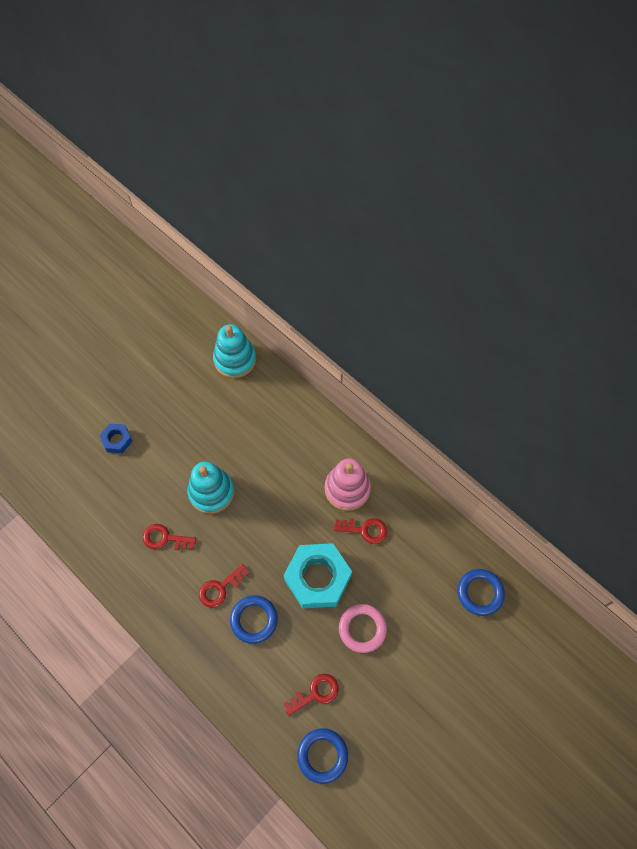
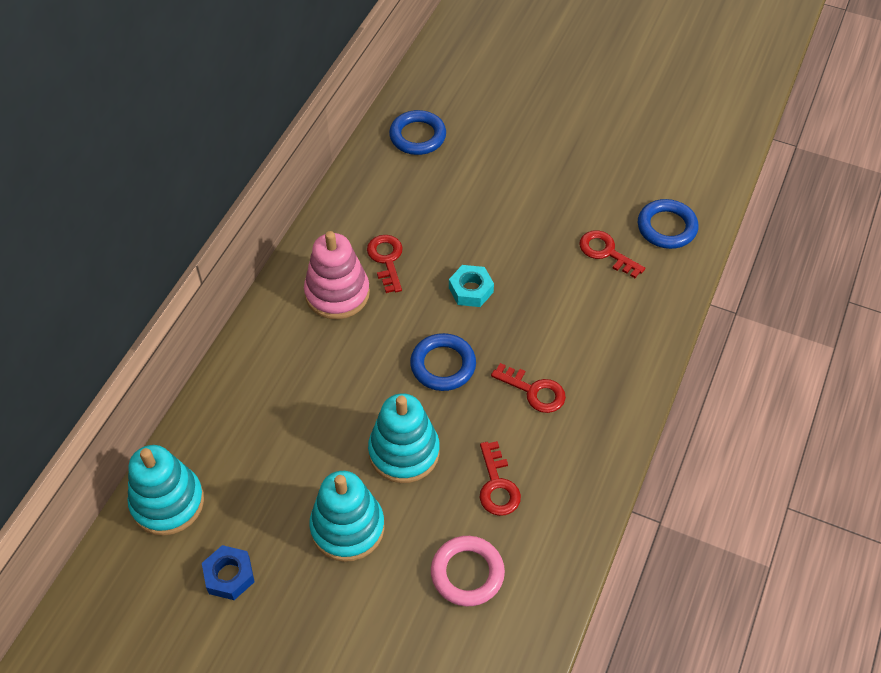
camera: 110 degrees left, 10 degrees down
(117, 440) = (369, 623): blue nut -> blue nut (229, 576)
(177, 446) = (347, 527): none -> turquoise stacking toy
(254, 620) = (555, 340): blue ring -> blue ring (443, 365)
(317, 578) = (471, 290): turquoise nut -> turquoise nut, size x0.50
(362, 629) = (511, 229): pink ring -> pink ring (467, 573)

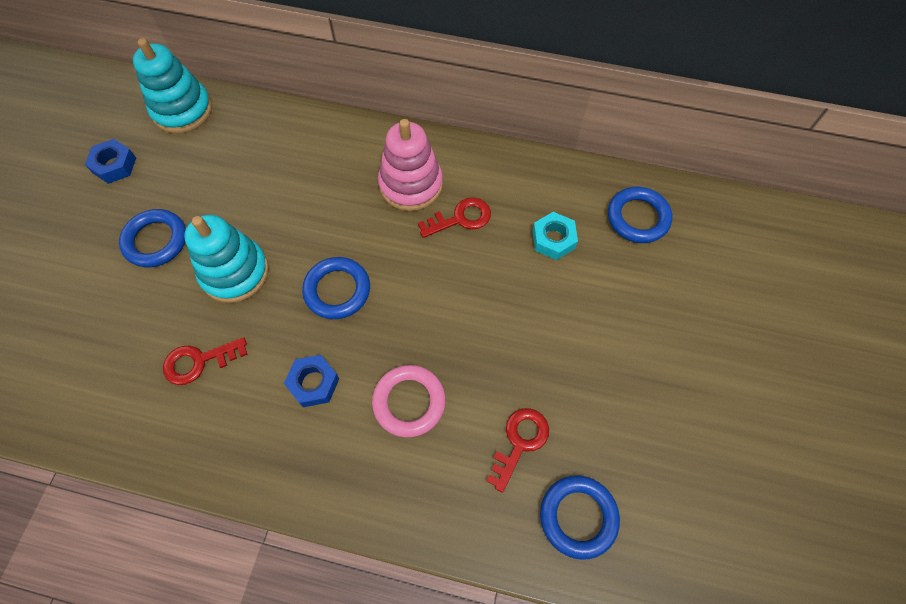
camera: 80 degrees right, 10 degrees up
(347, 527) = (156, 241): turquoise stacking toy -> blue ring
(467, 573) = (105, 347): pink ring -> pink ring (409, 402)
(471, 290) = (436, 302): turquoise nut -> turquoise nut (553, 239)
(534, 391) = (313, 383): red key -> blue nut

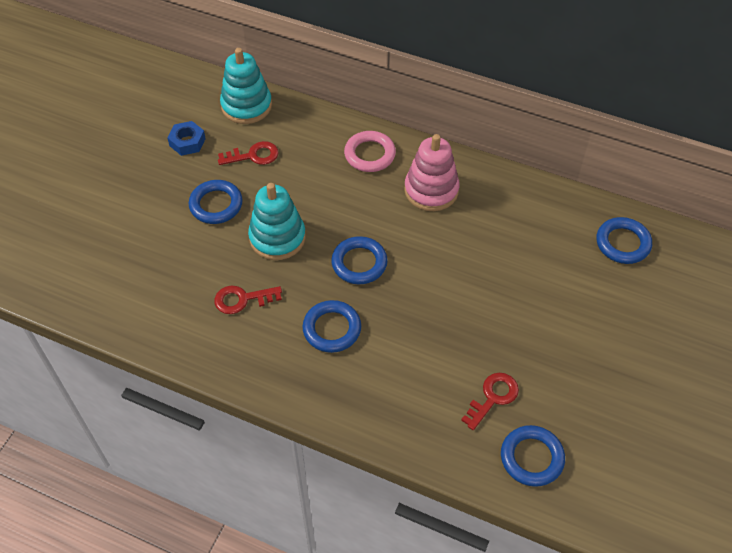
camera: 10 degrees right, 10 degrees down
(313, 383) = (332, 329): blue nut -> blue ring
(409, 402) = (407, 354): pink ring -> pink ring (370, 154)
(460, 218) = (469, 222): red key -> red key (253, 155)
(553, 239) = (546, 250): turquoise nut -> none

